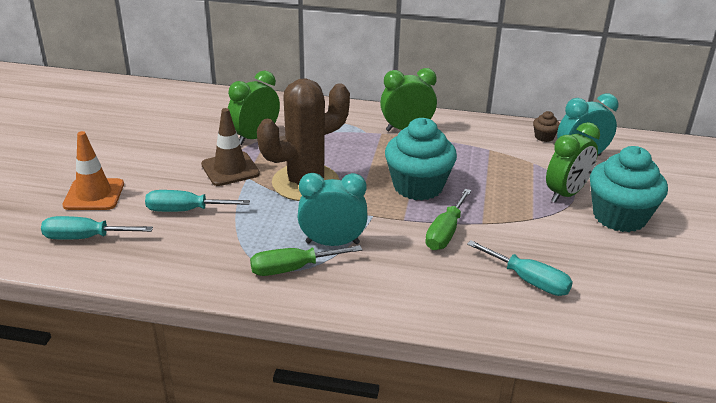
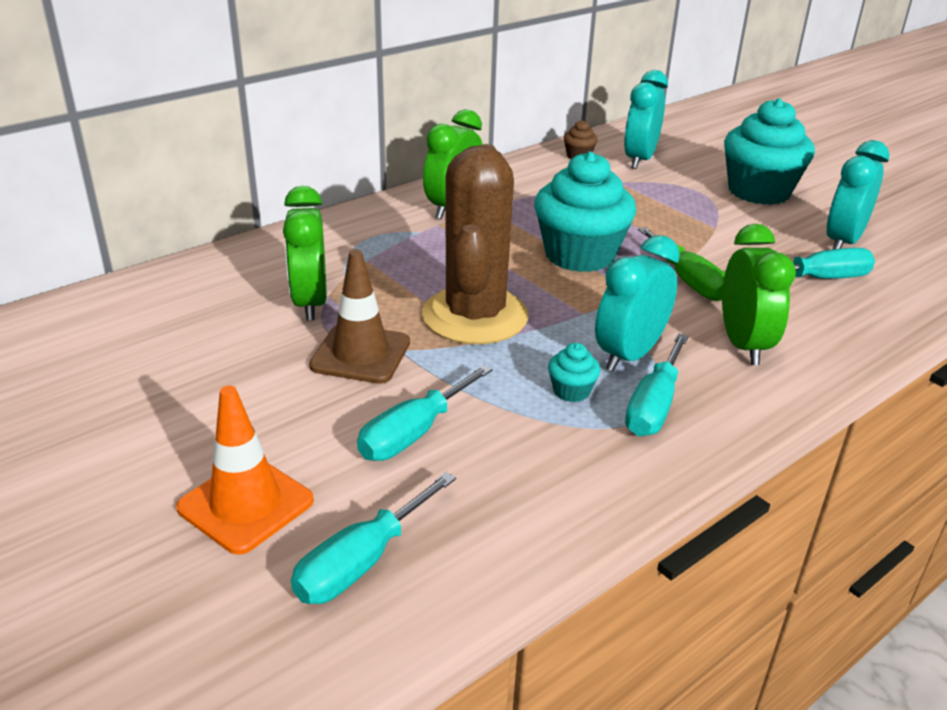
camera: 50 degrees left, 0 degrees up
(274, 238) = (571, 391): none -> turquoise cupcake
(292, 269) = (654, 406): green screwdriver -> turquoise screwdriver
(566, 194) = (692, 194): green clock -> green clock (743, 345)
(602, 274) = (842, 242): none -> turquoise clock

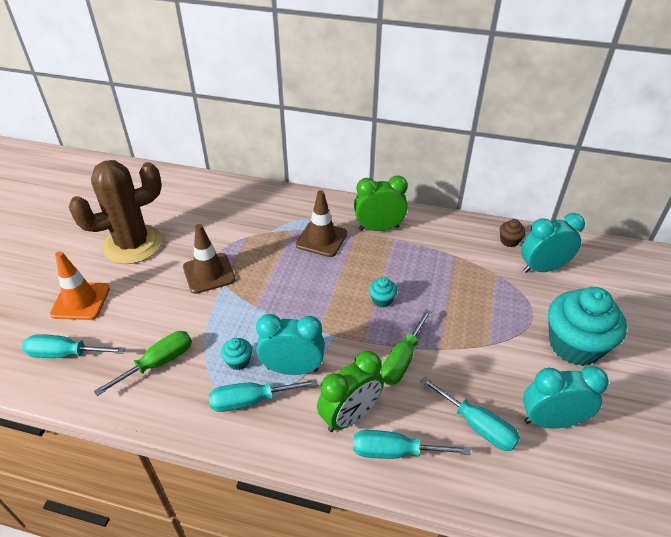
camera: 55 degrees right, 10 degrees up
(310, 303) = (237, 235): green clock -> none
(413, 433) = (161, 323): turquoise screwdriver -> turquoise screwdriver (394, 452)
(417, 249) = (321, 239): none -> brown traffic cone
(475, 316) = (276, 292): brown cactus -> brown cactus (133, 244)
(498, 463) = (158, 363): none -> green screwdriver
(580, 255) = (382, 300): turquoise cupcake -> turquoise cupcake, size x0.42

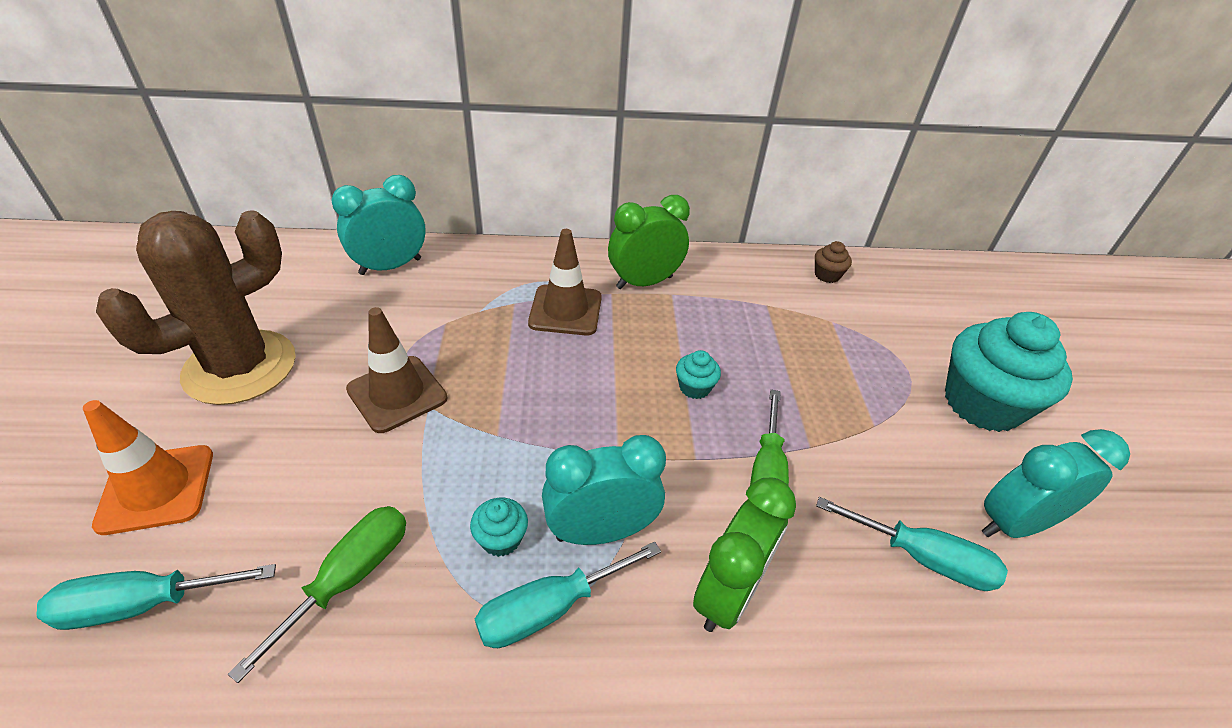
camera: 20 degrees left, 0 degrees up
(394, 452) = (826, 639): turquoise screwdriver -> none
(542, 268) = (886, 305): turquoise clock -> turquoise clock (390, 266)

